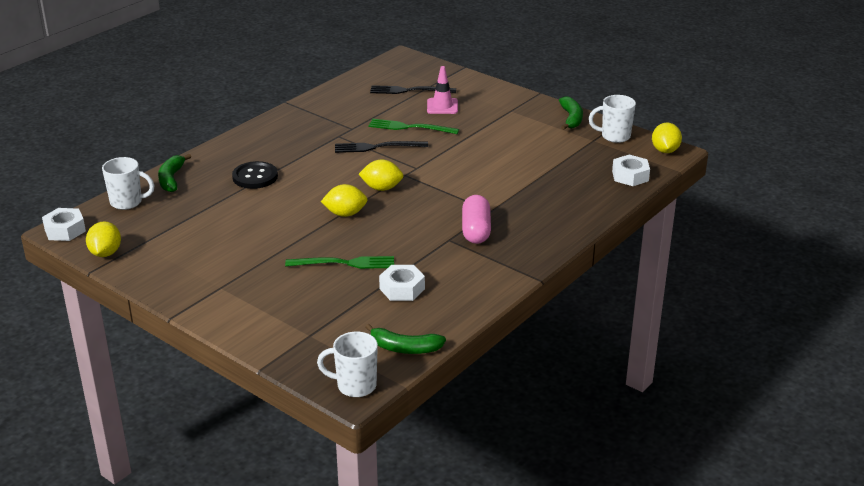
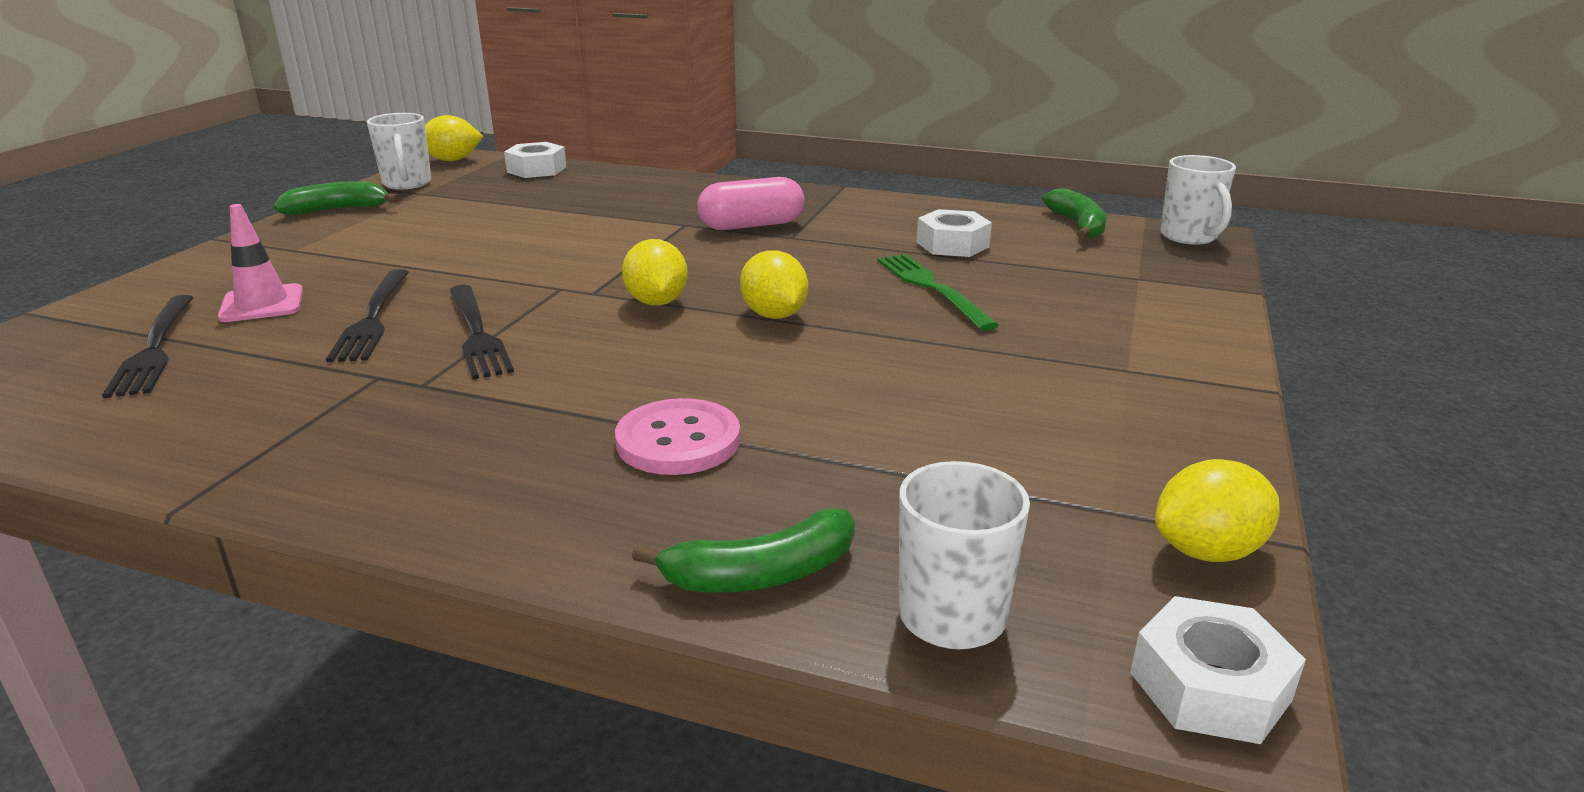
camera: 110 degrees left, 5 degrees down
(255, 177) = (678, 441): black button -> pink button
(410, 127) = (372, 318): green fork -> black fork

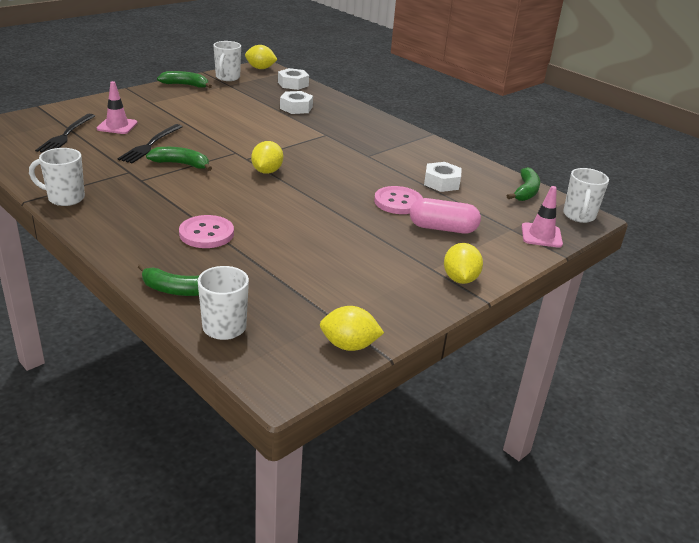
camera: 25 degrees right, 5 degrees up
(276, 472) = (65, 198): none -> white mug
(477, 334) = (181, 164): black fork -> green banana
(751, 225) = (356, 144): pink capsule -> pink capsule (442, 228)
(774, 315) = (309, 193): yellow lemon -> yellow lemon (460, 279)
(931, 288) = (398, 202): green fork -> pink button
(1188, 275) = (541, 235): none -> pink traffic cone
(1209, 686) = (280, 382): white nut -> white nut (296, 108)

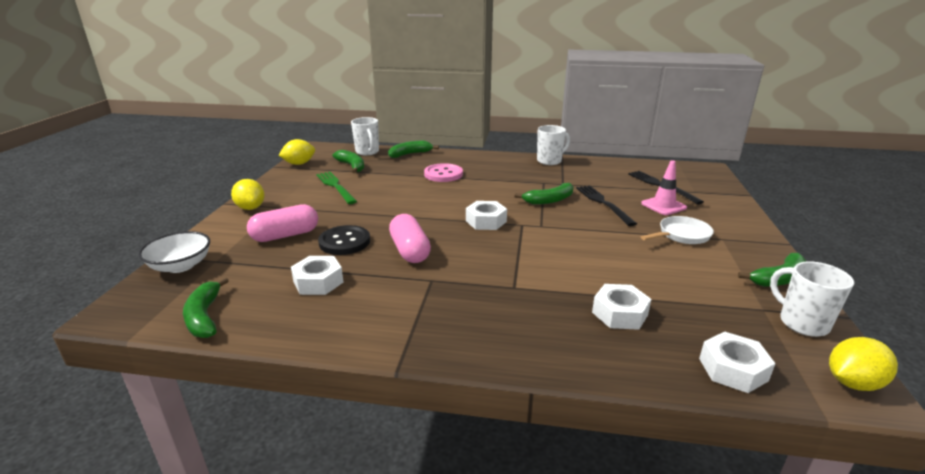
camera: 145 degrees right, 5 degrees down
(167, 112) = (681, 235): none -> white pan
(267, 171) = (486, 221): yellow lemon -> white nut
(285, 301) = (352, 166): none -> green banana
(344, 271) = (335, 186): none -> green fork
(357, 176) = (409, 251): none -> pink capsule
(398, 202) = (344, 242): pink button -> black button
(541, 235) = (181, 266): pink traffic cone -> white bowl
(579, 216) = (128, 309): white mug -> none

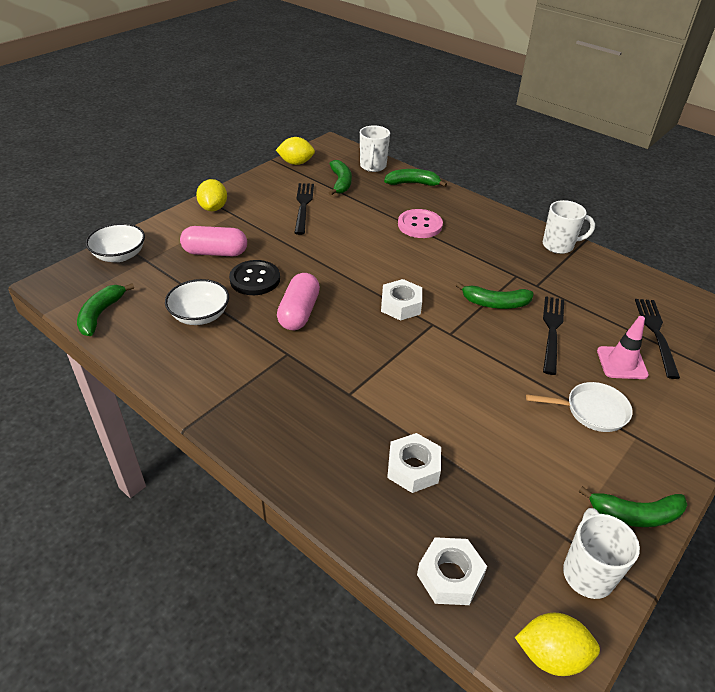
camera: 30 degrees right, 15 degrees up
(318, 282) = (200, 315): white nut -> white bowl
(335, 186) = (303, 206): green fork -> black fork

